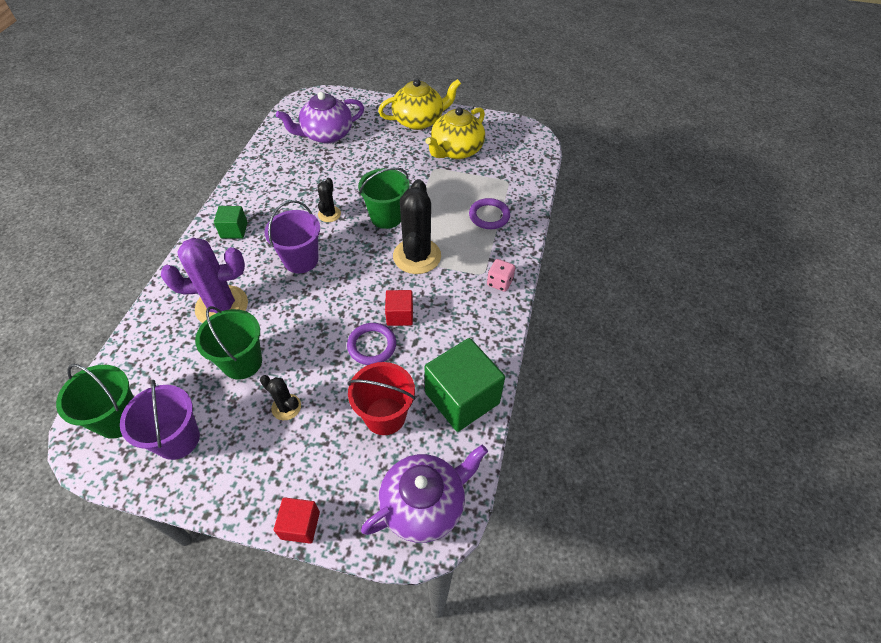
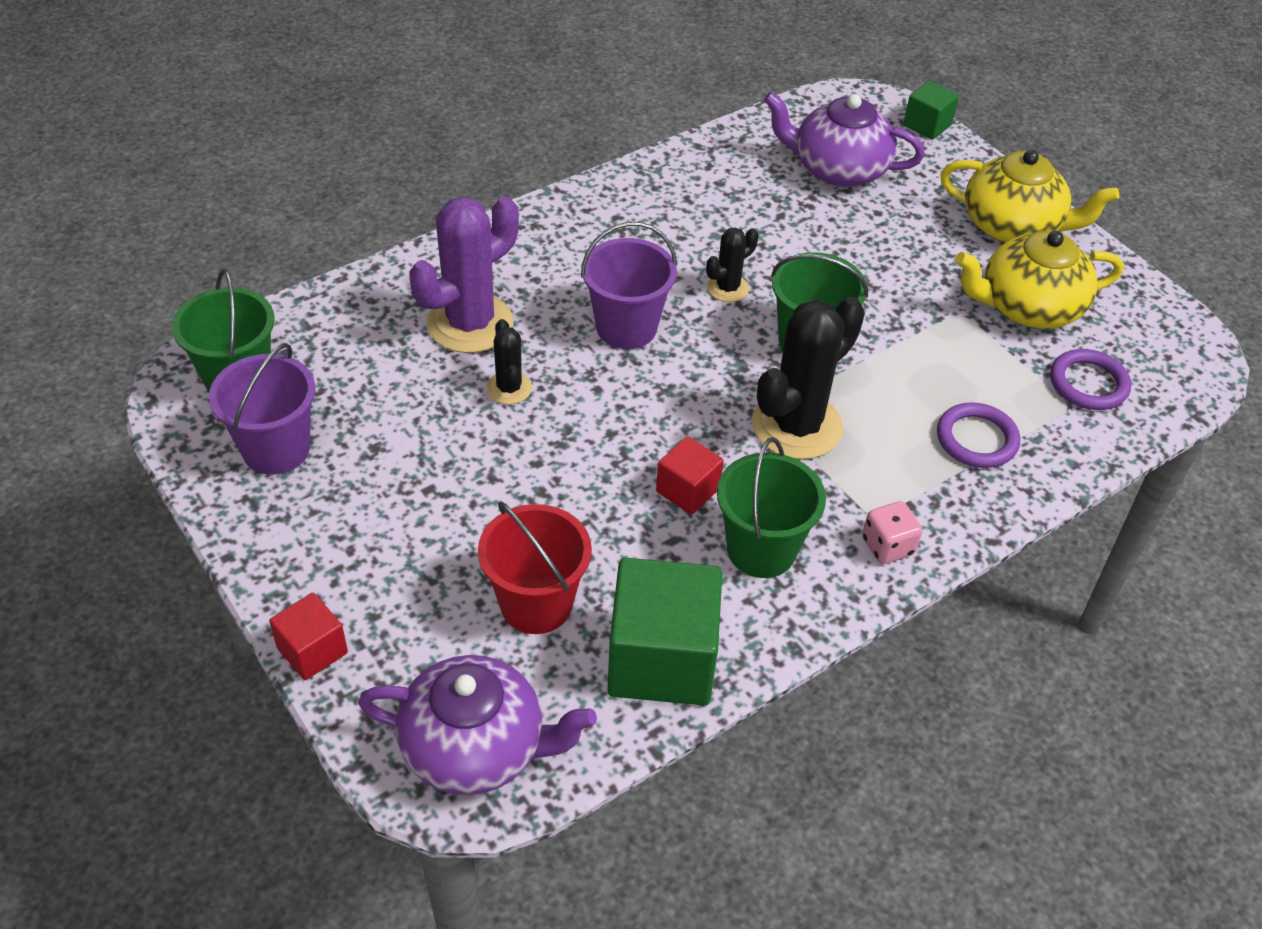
camera: 40 degrees right, 5 degrees down
(222, 306) = (470, 323): purple cactus -> purple cactus turned 75 degrees counterclockwise
(234, 230) = (577, 233): green cube -> green cube (927, 125)
(242, 362) = (428, 410): green bucket -> green bucket (761, 550)
(286, 407) = (427, 502): black cactus -> black cactus (509, 388)
(372, 345) = (609, 503): purple ring -> purple ring (1088, 384)

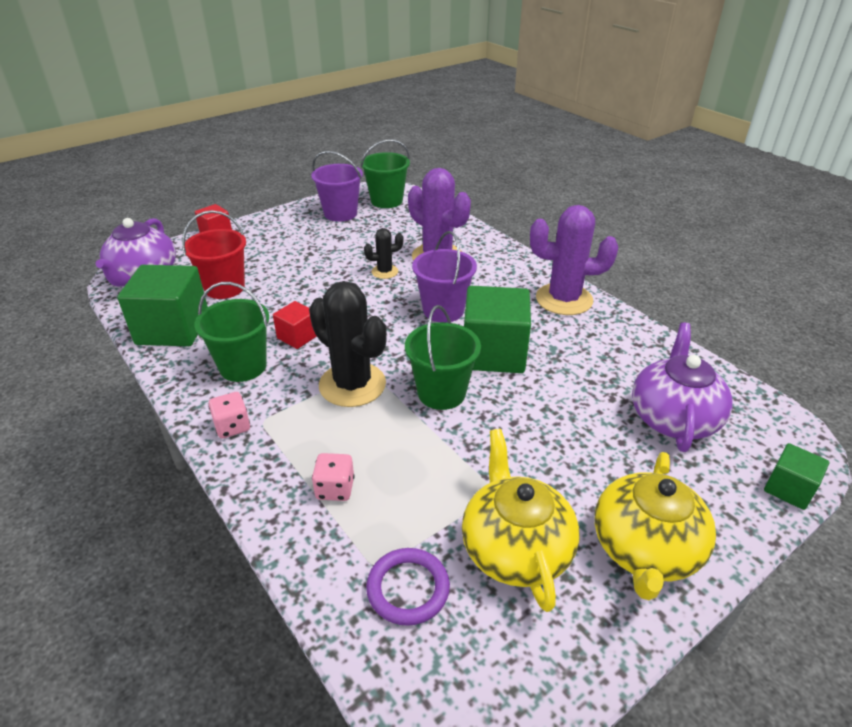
camera: 90 degrees right, 10 degrees down
(607, 208) = (564, 299): none -> purple cactus
(727, 288) = (493, 353): black cactus -> green cube
(976, 439) = (335, 489): purple ring -> pink dice

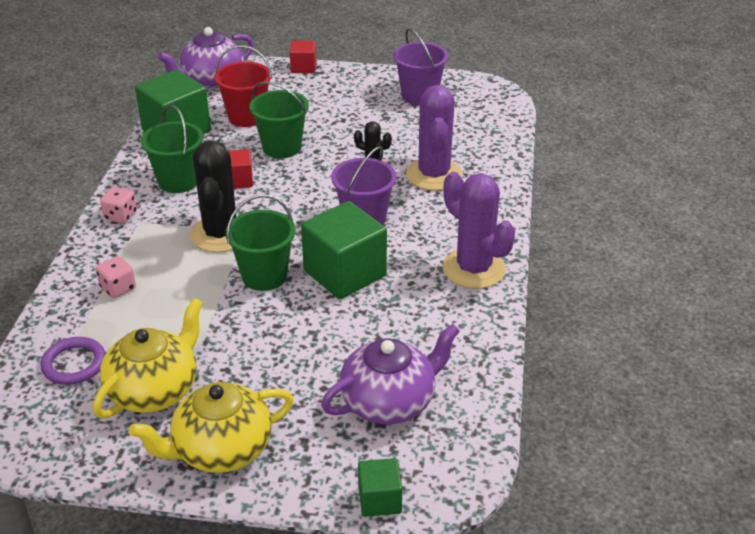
camera: 45 degrees right, 0 degrees up
(386, 201) = (477, 102): green bucket -> green bucket (282, 147)

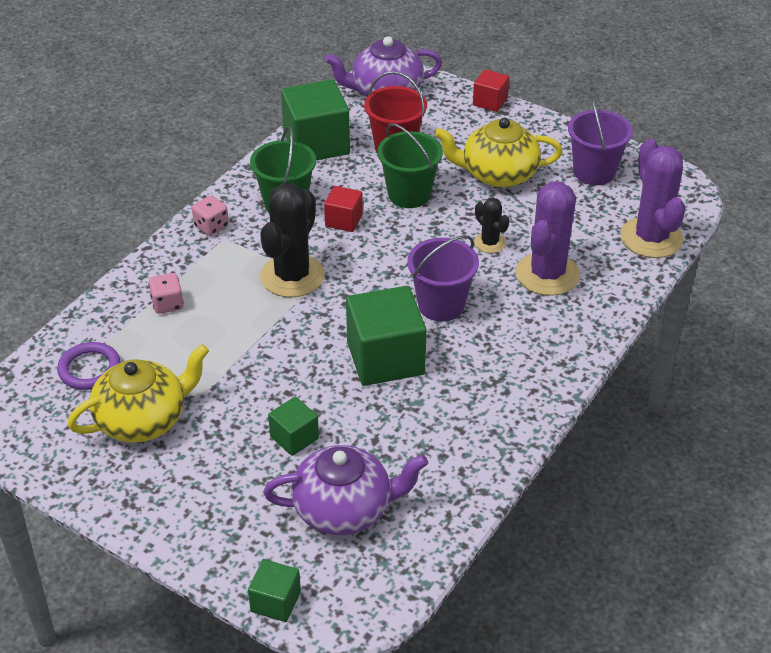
camera: 25 degrees right, 5 degrees up
(221, 449) = (167, 499): yellow teapot -> yellow teapot (498, 174)
(264, 276) = (307, 335): green bucket -> none
(306, 359) = (294, 437): none -> green cube
(474, 269) = (518, 397): purple cactus -> purple cactus (651, 238)

